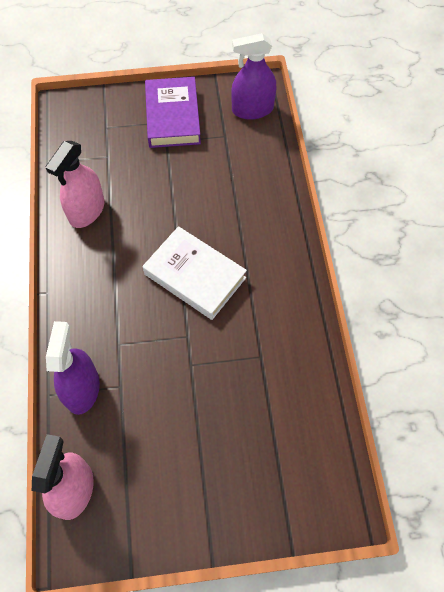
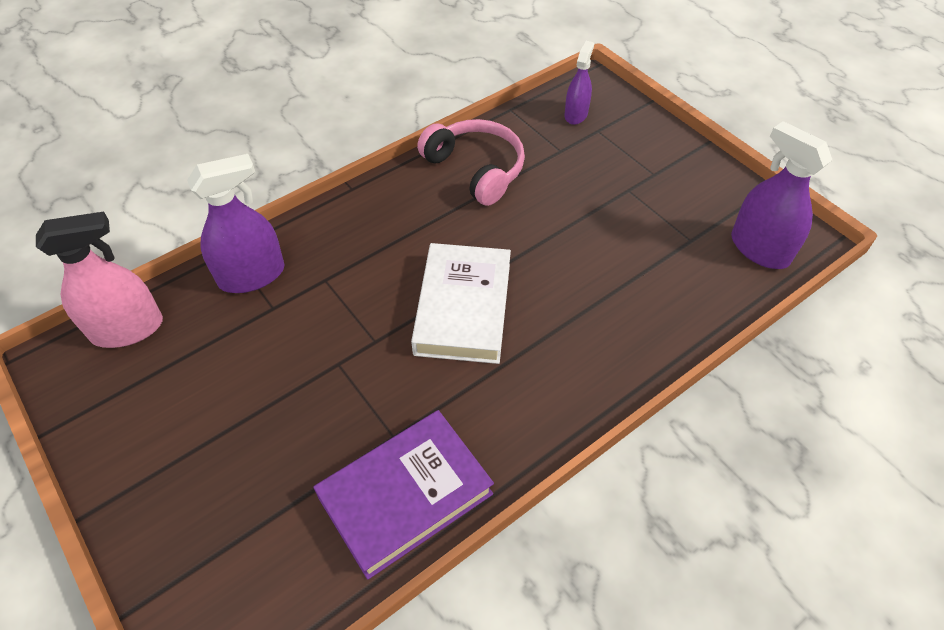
camera: 60 degrees right, 10 degrees down
(82, 130) = (576, 114): none -> purple spray bottle
(87, 211) = (476, 169): pink spray bottle -> pink headphones
(173, 117) = (669, 178): purple book -> purple book (406, 496)

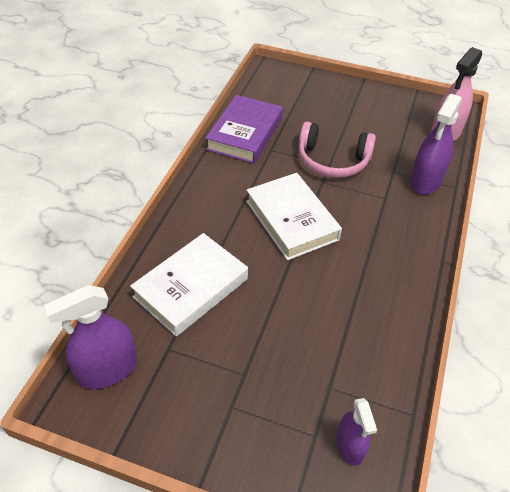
camera: 145 degrees right, 5 degrees down
(476, 169) = (378, 326): pink headphones -> pink headphones (332, 160)
(637, 286) = (191, 288): none -> white book
(759, 249) = (107, 370): purple spray bottle -> purple spray bottle turned 135 degrees clockwise

